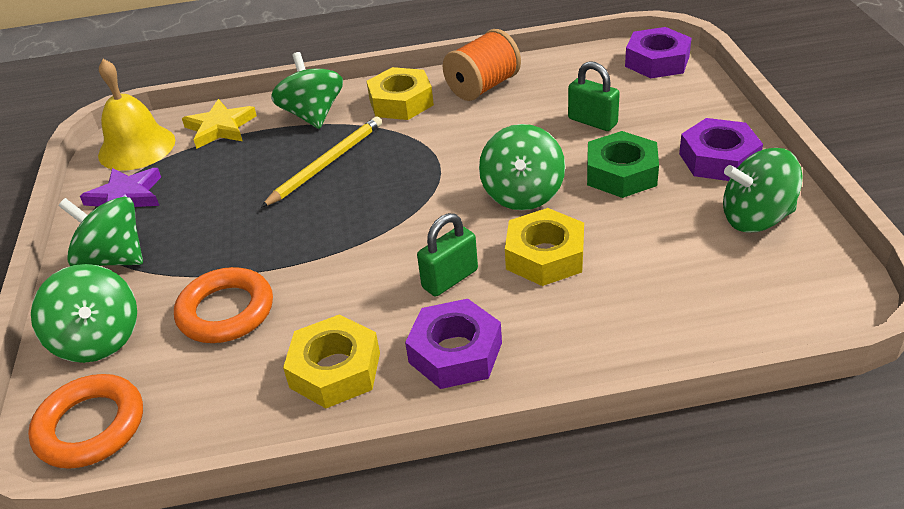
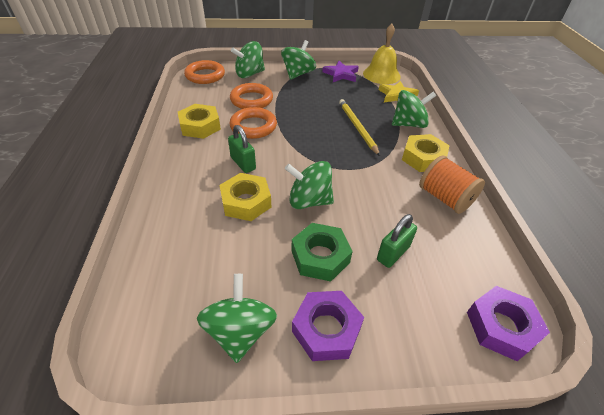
camera: 90 degrees right, 5 degrees up
(326, 164) = (357, 127): yellow pencil -> yellow pencil turned 150 degrees counterclockwise
(331, 288) = (253, 126): none -> orange ring
(455, 353) = (190, 160): purple nut -> none

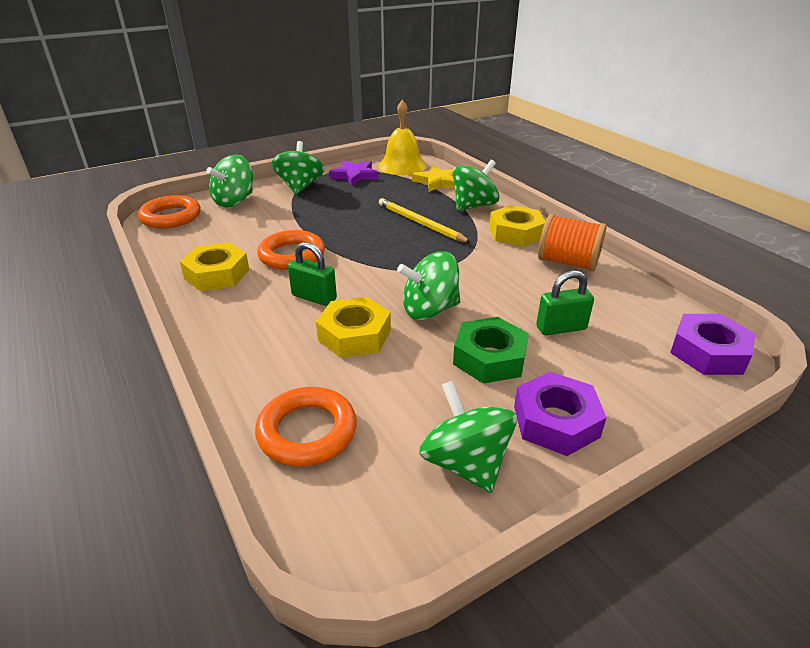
camera: 25 degrees left, 10 degrees down
(251, 100) = (263, 228): orange ring -> orange ring (307, 431)
(393, 253) = (561, 328): green padlock -> green padlock turned 60 degrees clockwise

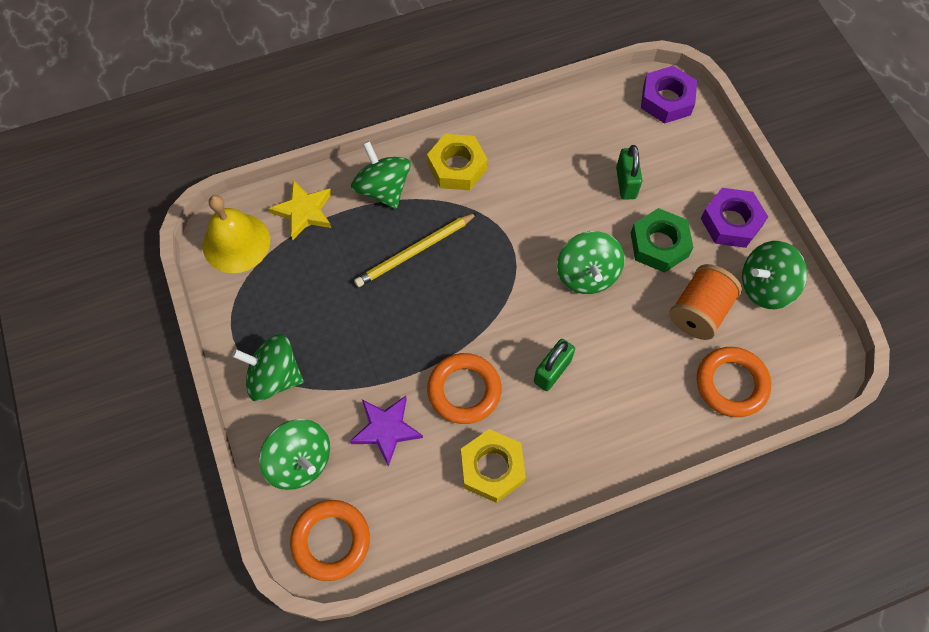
camera: 80 degrees left, 30 degrees up
(354, 175) = (254, 306): purple star -> purple star (386, 429)
(354, 335) = (617, 341): yellow nut -> none
(567, 262) = (524, 142): orange spool -> orange spool (699, 312)

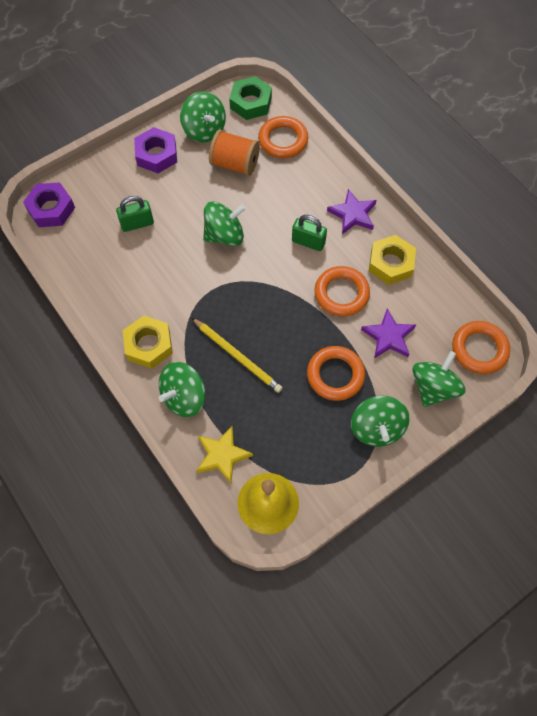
camera: 105 degrees left, 0 degrees up
(356, 351) = (335, 375): none -> orange ring
(584, 442) = (353, 214): none -> purple star
(659, 244) = (187, 195): green nut -> green nut (251, 103)

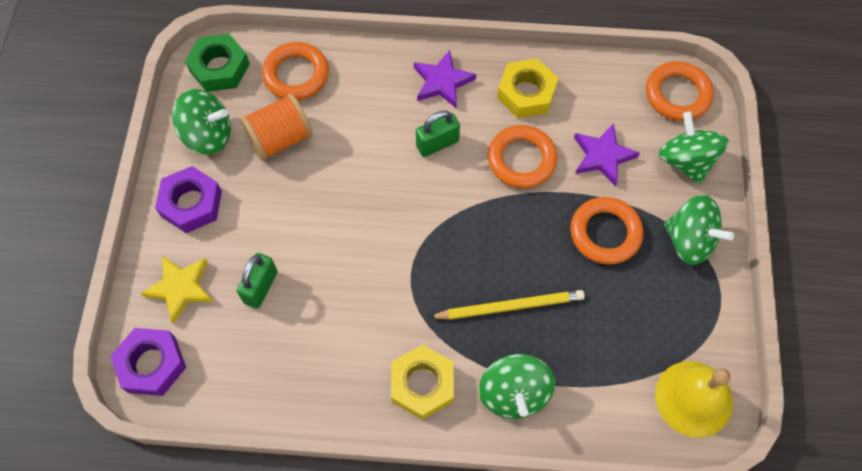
camera: 50 degrees left, 0 degrees up
(222, 455) = (609, 404): yellow star -> yellow star (180, 288)
(224, 235) = (357, 212): green spinning top -> none

